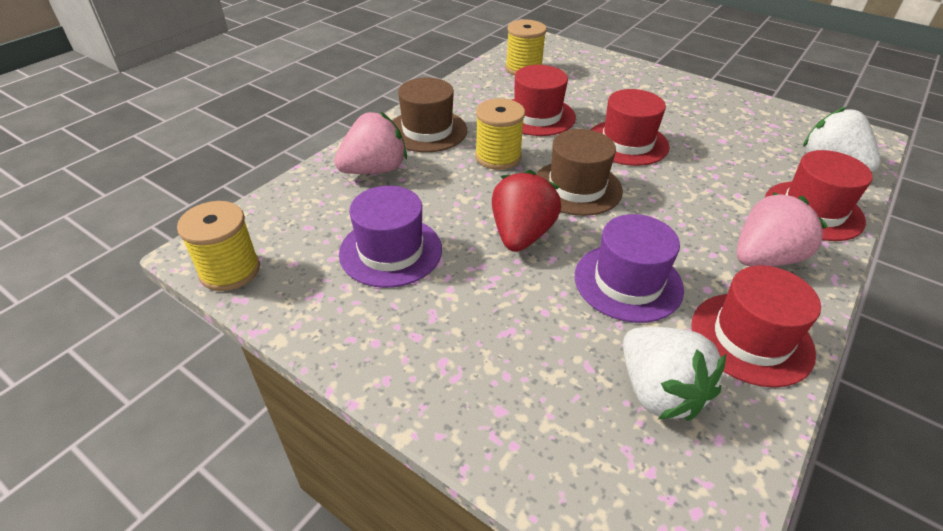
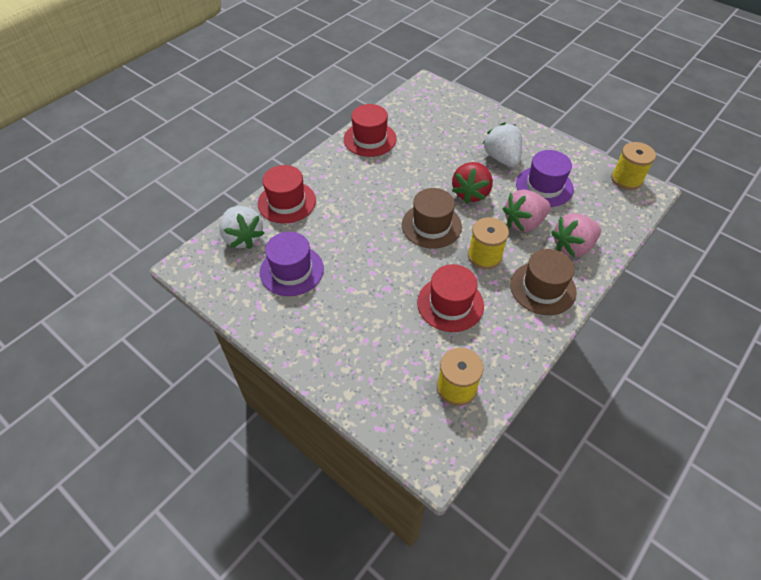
camera: 175 degrees left, 10 degrees up
(627, 143) = (382, 267): red hat -> none
(628, 282) = (417, 165): purple hat -> purple hat (291, 270)
(658, 391) = (419, 123): white strawberry -> white strawberry (501, 158)
(764, 258) = (338, 174): pink strawberry -> pink strawberry (523, 223)

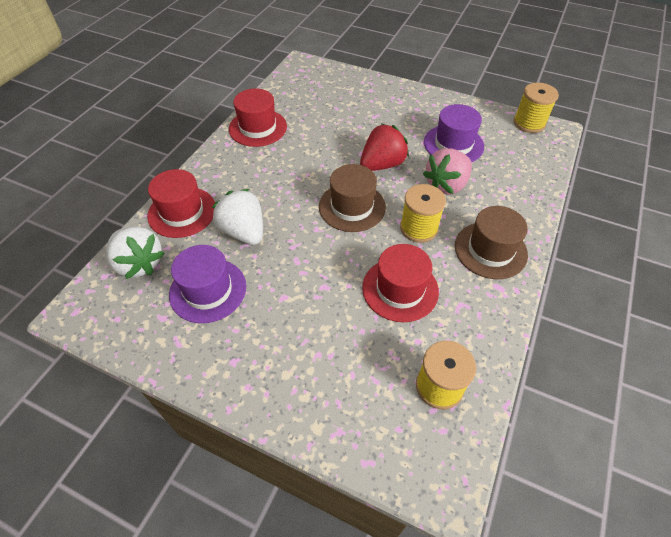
camera: 15 degrees left, 0 degrees up
(471, 193) = (382, 164): red strawberry -> red strawberry turned 135 degrees counterclockwise
(501, 158) = (401, 124): white strawberry -> white strawberry (244, 232)
(572, 247) = (504, 200): pink strawberry -> none

